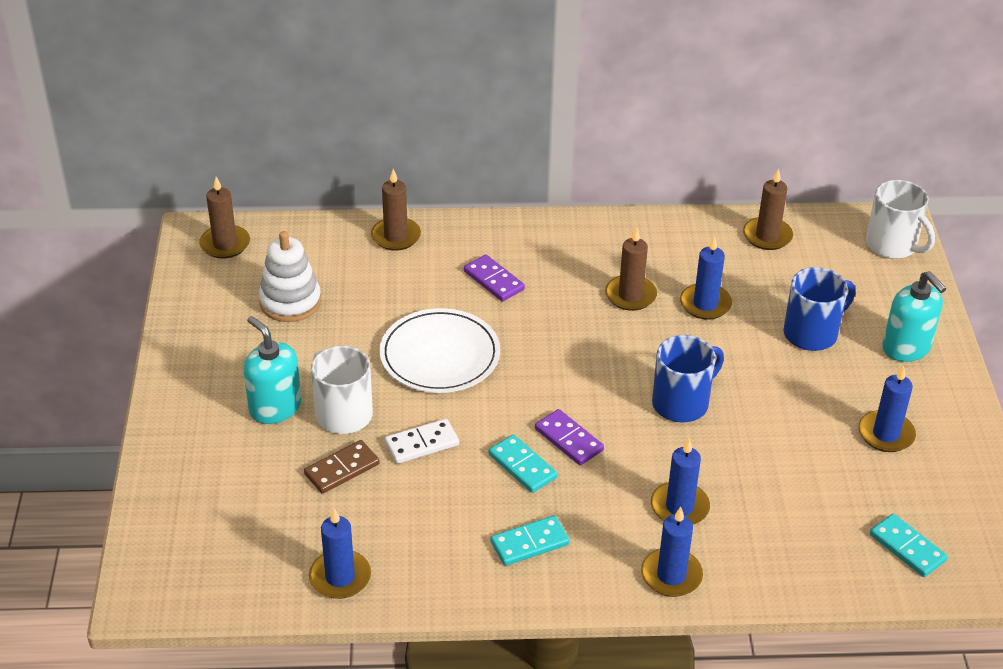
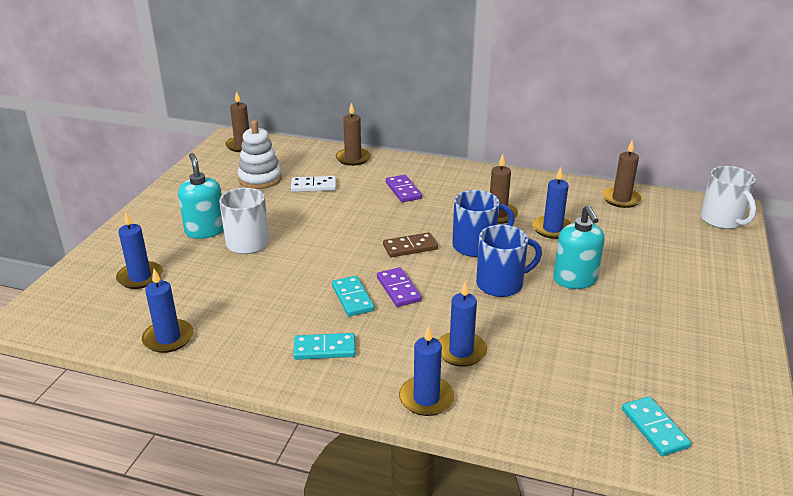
camera: 20 degrees right, 10 degrees down
(342, 469) = (222, 273): brown domino -> brown domino (410, 247)
(422, 444) = (288, 270): white domino -> white domino (313, 186)
(440, 355) = (338, 223): white plate -> none
(812, 333) = (631, 261): blue mug -> blue mug (475, 246)
(886, 434) = (668, 339): blue candle -> blue candle (140, 277)
(906, 348) = (709, 285): turquoise soap dispenser -> turquoise soap dispenser (575, 280)

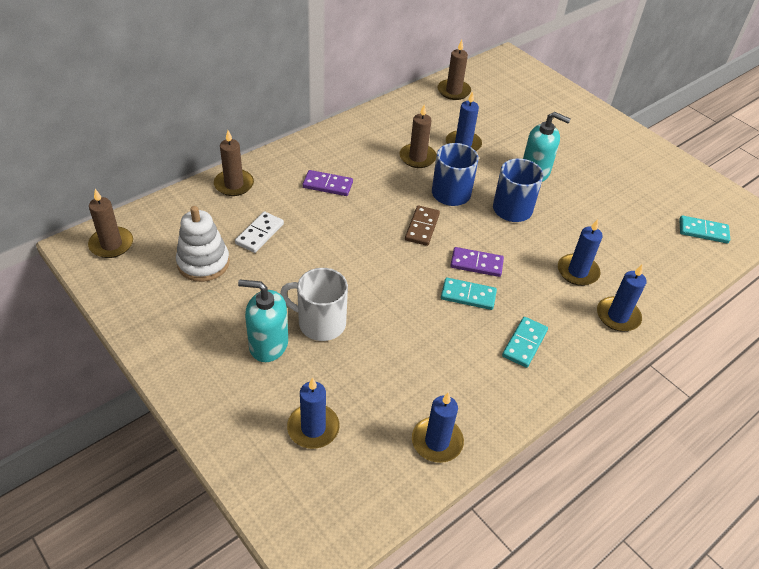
camera: 60 degrees left, 15 degrees up
(722, 220) = (519, 70): white mug -> none

